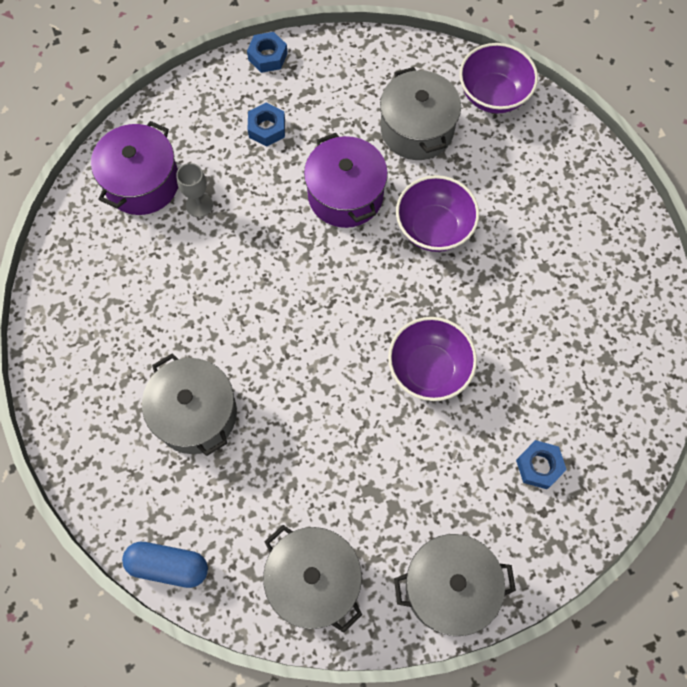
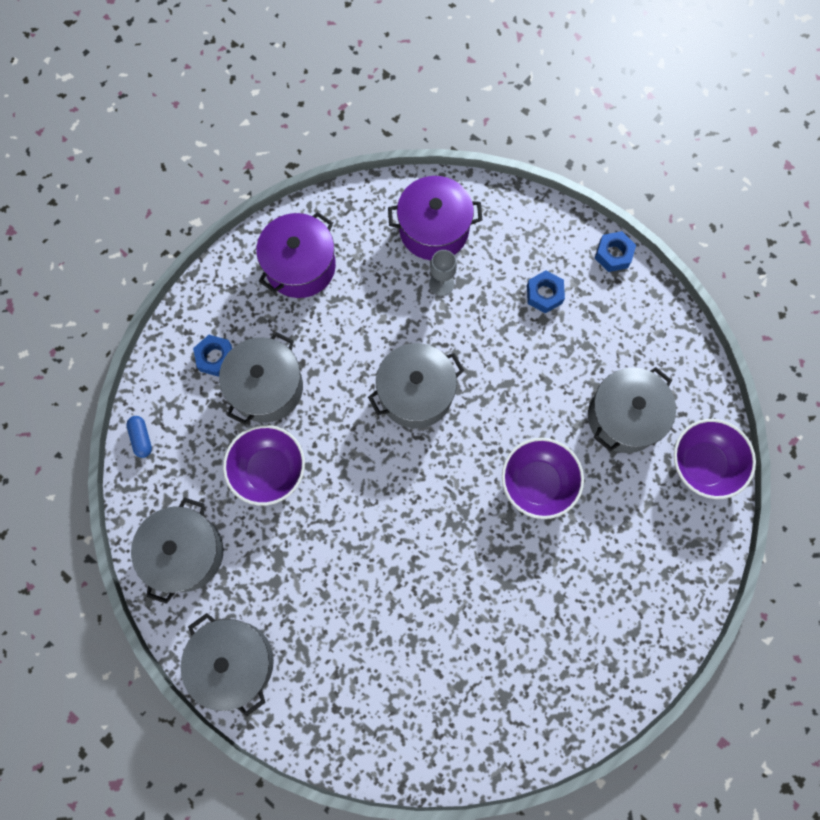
camera: 60 degrees right, 5 degrees up
(168, 566) = (141, 438): blue capsule -> blue capsule, size x0.61
(288, 283) = (416, 393): none -> grey pot
(345, 195) = (522, 393): purple pot -> purple pot (300, 266)
(429, 369) = (406, 548): purple bowl -> purple bowl (269, 470)
(539, 466) = (373, 685): blue nut -> blue nut (215, 358)

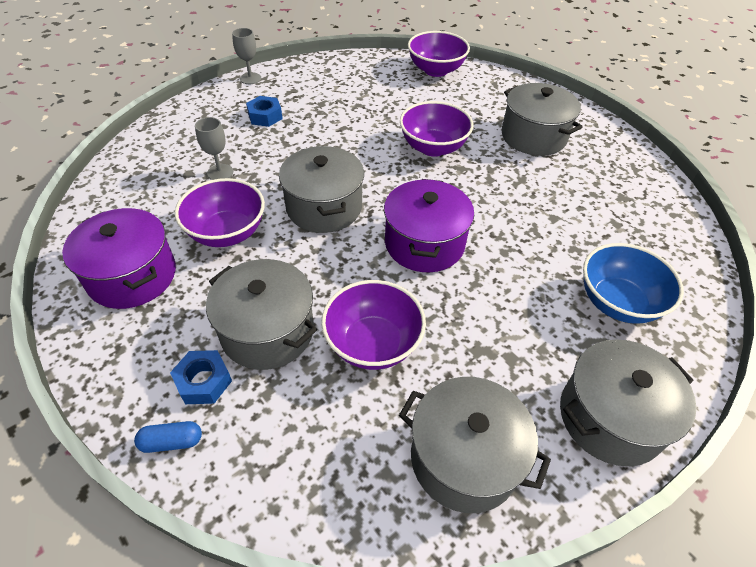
camera: 80 degrees left, 25 degrees down
(141, 438) = (283, 498): blue capsule -> blue capsule (172, 442)
(352, 678) = (617, 302): none -> blue bowl
(363, 320) = (227, 233): none -> purple bowl
(434, 229) = (161, 168): purple pot -> purple pot (424, 243)
(613, 254) = (250, 78): blue nut -> grey goblet
(624, 417) = (388, 96): grey pot -> grey pot (533, 136)

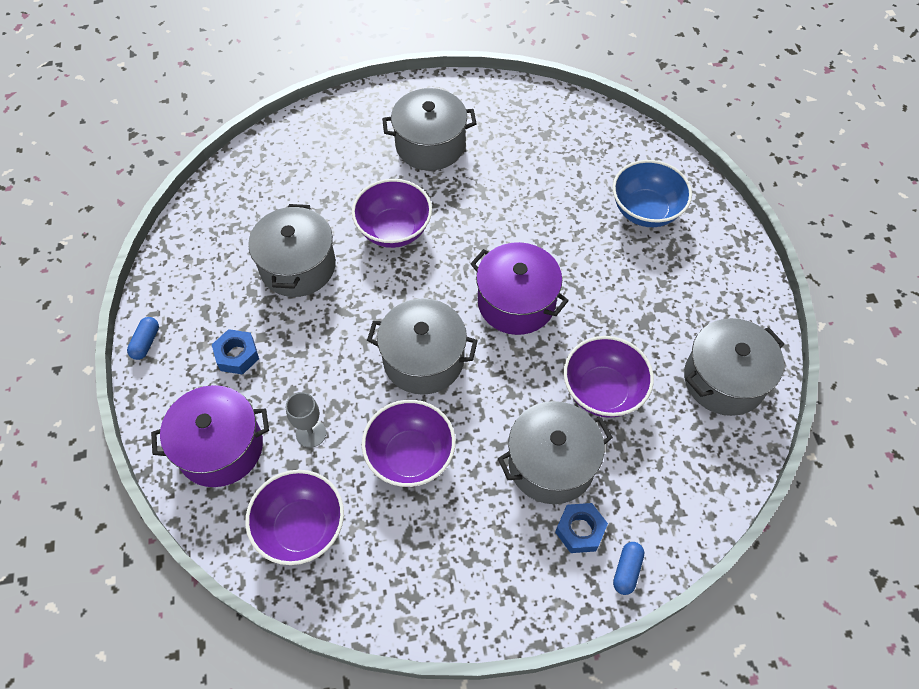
camera: 60 degrees left, 10 degrees up
(132, 276) = (423, 559): purple pot -> purple pot (220, 447)
(250, 78) = (146, 342): grey goblet -> blue capsule
(436, 70) = (266, 160): purple bowl -> purple bowl (301, 528)
(610, 417) = (732, 277): grey pot -> grey pot (298, 266)

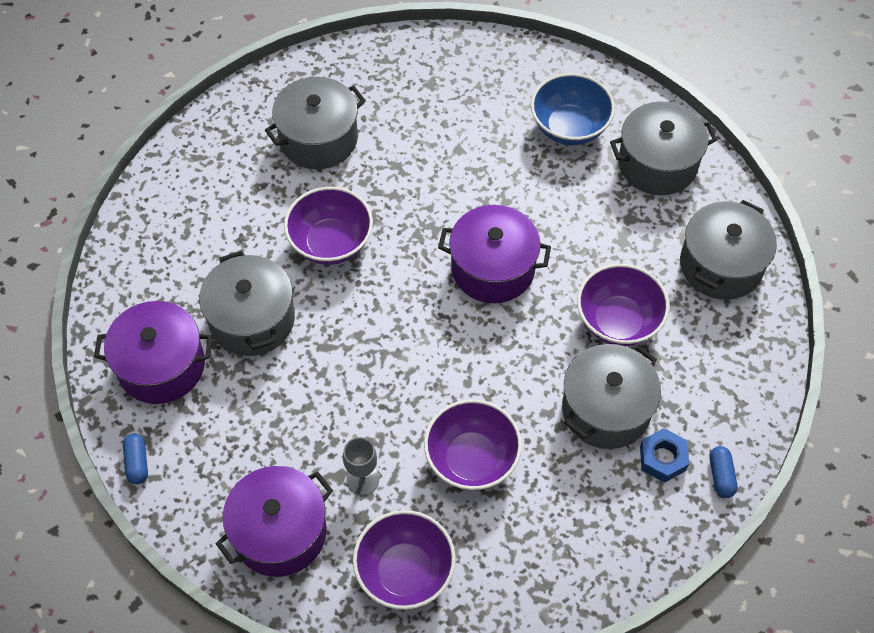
camera: 25 degrees left, 0 degrees up
(208, 274) = (161, 366): none -> purple pot
(237, 355) = (242, 435): blue nut -> none
(423, 359) = (433, 361): grey pot -> grey pot (657, 164)

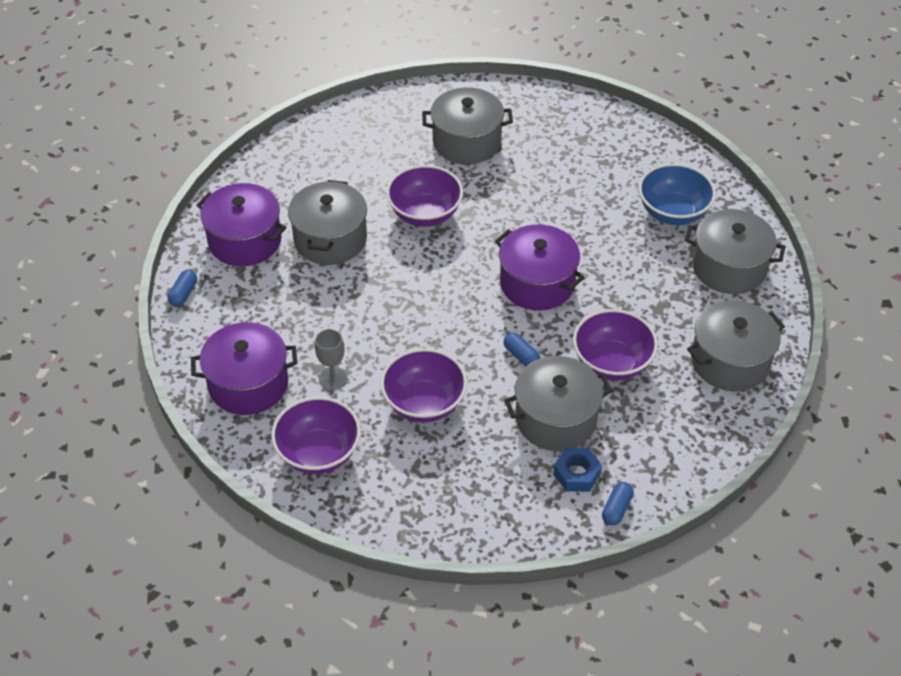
camera: 30 degrees right, 10 degrees down
(530, 357) = (521, 356): none -> blue capsule

